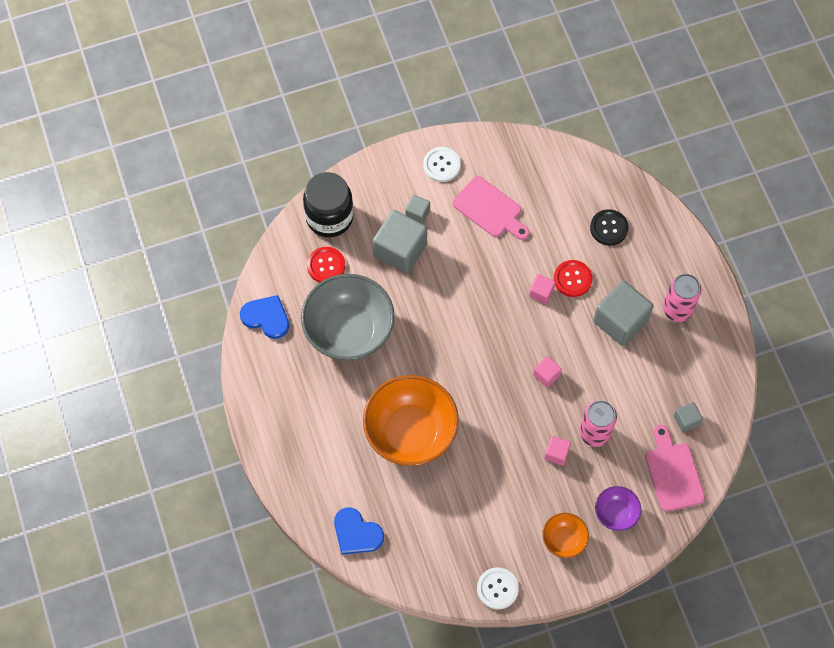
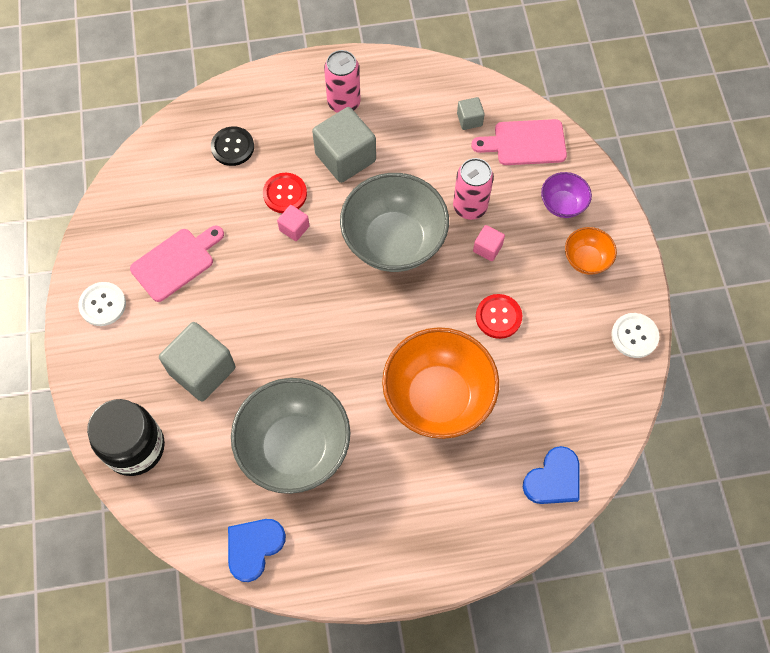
camera: 80 degrees left, 0 degrees up
(326, 265) = (200, 462): red button -> red button (498, 317)
(417, 213) = (159, 342): grey cube -> none
(546, 375) = (394, 241): pink cube -> grey bowl

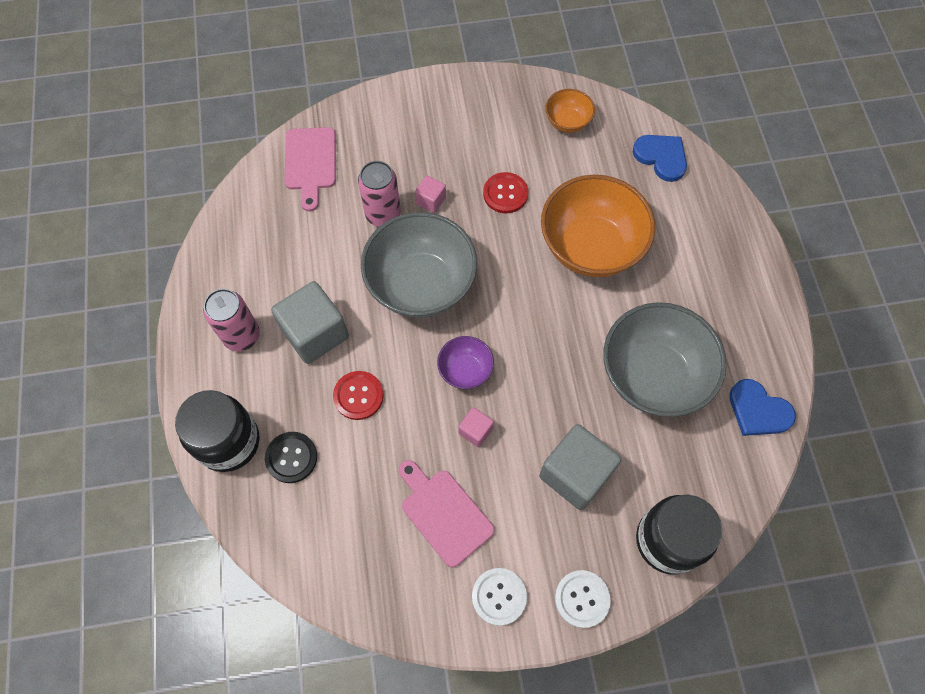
camera: 90 degrees left, 0 degrees up
(249, 102) = (228, 442): none -> black jar
(294, 228) = (403, 384): pink cube -> pink cube (475, 431)
(469, 120) = (277, 212): grey cube -> none
(562, 204) = (383, 135): purple bowl -> purple bowl (465, 370)
(586, 259) = (444, 120): orange bowl -> orange bowl (567, 122)
(634, 336) = (521, 88): white button -> white button (582, 599)

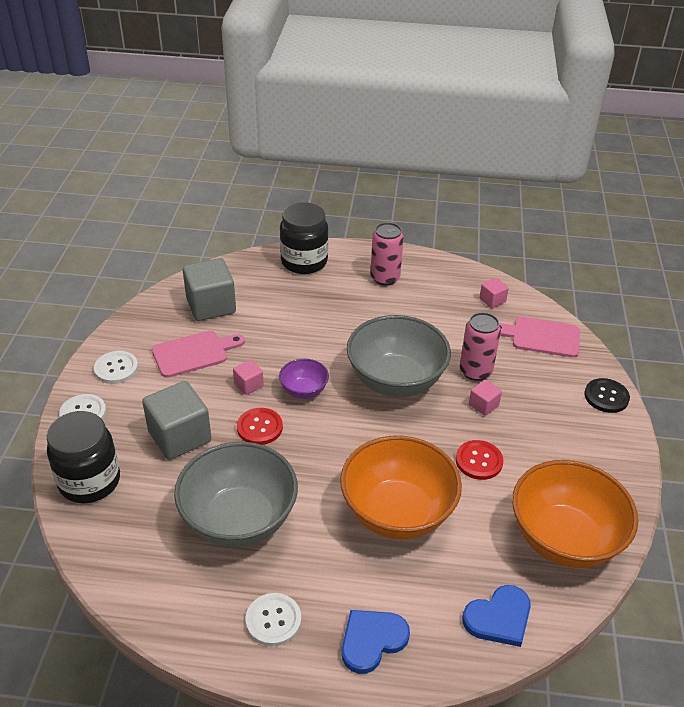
camera: 105 degrees right, 25 degrees down
(258, 215) = (492, 300): none -> pink cube
(291, 457) = (277, 287): black button -> black button (606, 397)
(315, 333) = (373, 314): grey cube -> grey cube (211, 305)
(358, 396) = (309, 327): red button -> red button (259, 427)
(567, 122) = (564, 539): orange bowl -> orange bowl, size x2.08
(737, 314) = (273, 620): none -> white button
(758, 410) = (161, 597): blue heart -> blue heart (372, 640)

